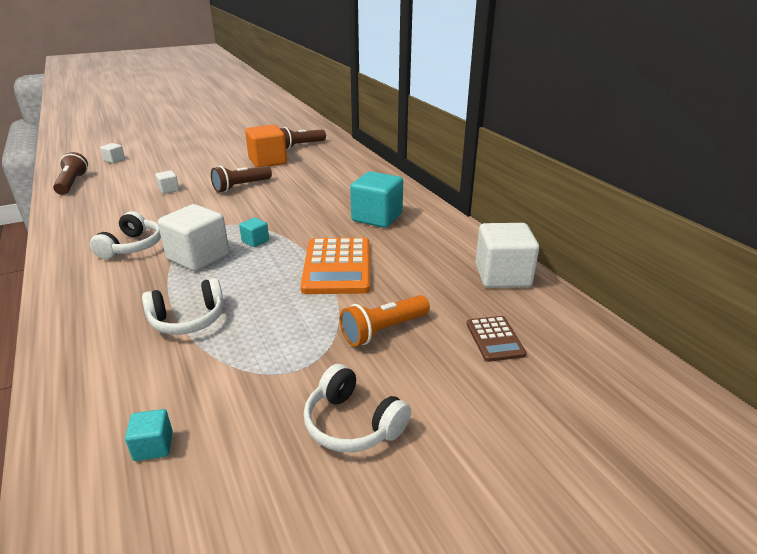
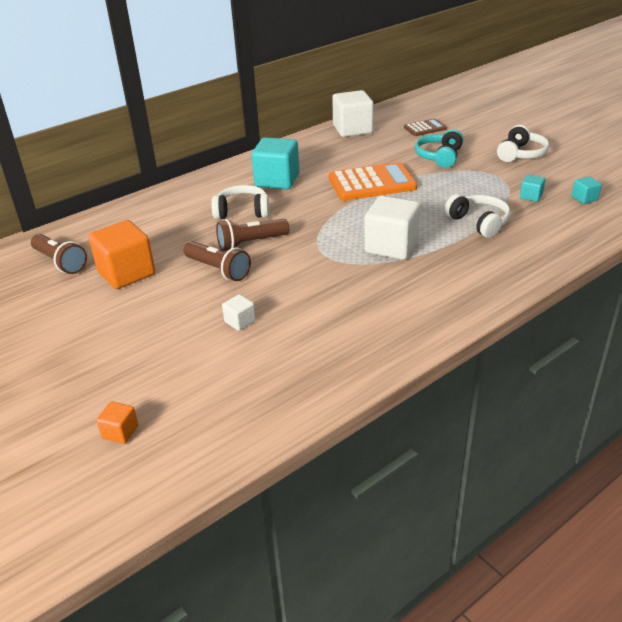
camera: 100 degrees left, 5 degrees up
(72, 183) = (236, 429): brown flashlight -> brown flashlight (251, 243)
(114, 160) = (120, 432): white cube -> orange cube
(132, 246) = (392, 291): white headphones -> white headphones (242, 212)
(255, 241) = (348, 226): turquoise cube -> turquoise cube (531, 196)
(383, 330) = (439, 157): orange flashlight -> turquoise headphones

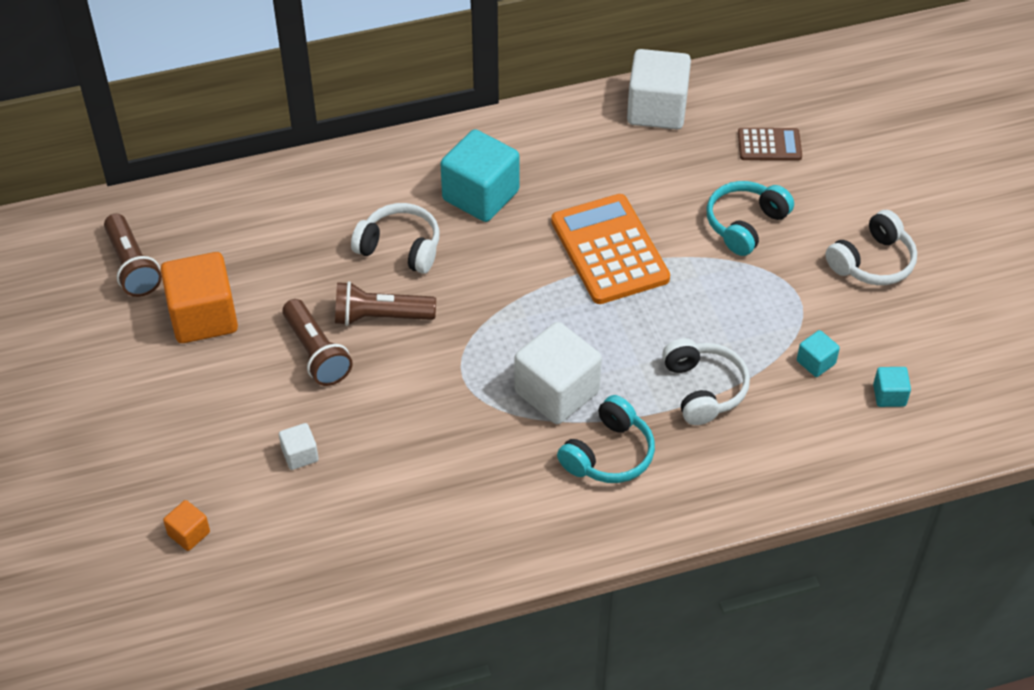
camera: 20 degrees right, 15 degrees up
(120, 432) = (103, 570): orange cube -> orange cube (189, 533)
(372, 183) = (609, 250): orange calculator -> orange calculator turned 120 degrees counterclockwise
(448, 264) = (608, 454): none -> turquoise headphones

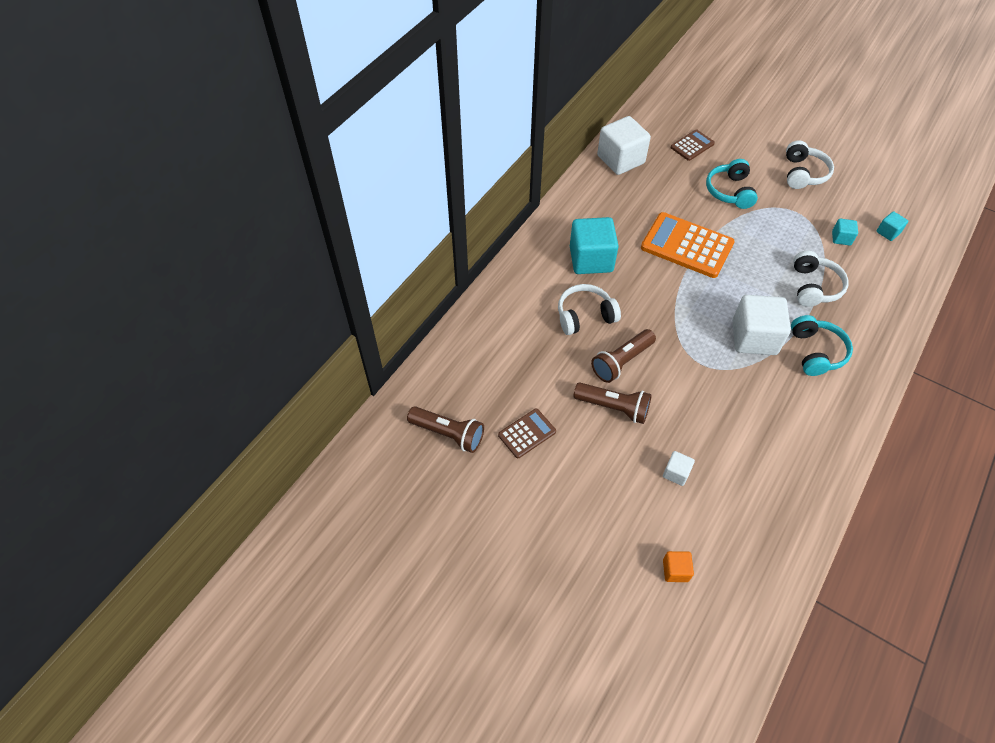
camera: 40 degrees left, 5 degrees up
(203, 317) = (527, 433): orange cube -> brown calculator
(703, 389) = (813, 286): white headphones -> white headphones turned 60 degrees clockwise

